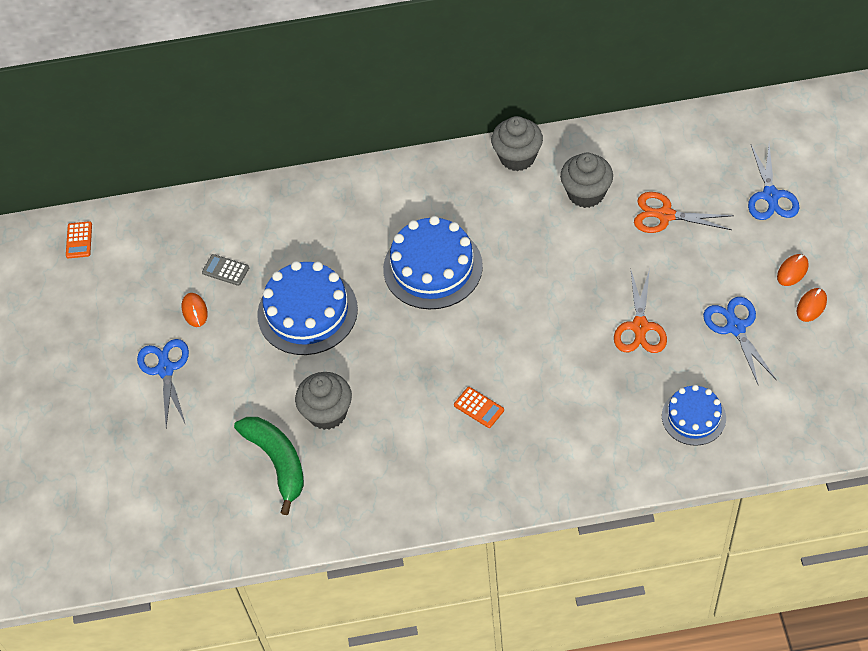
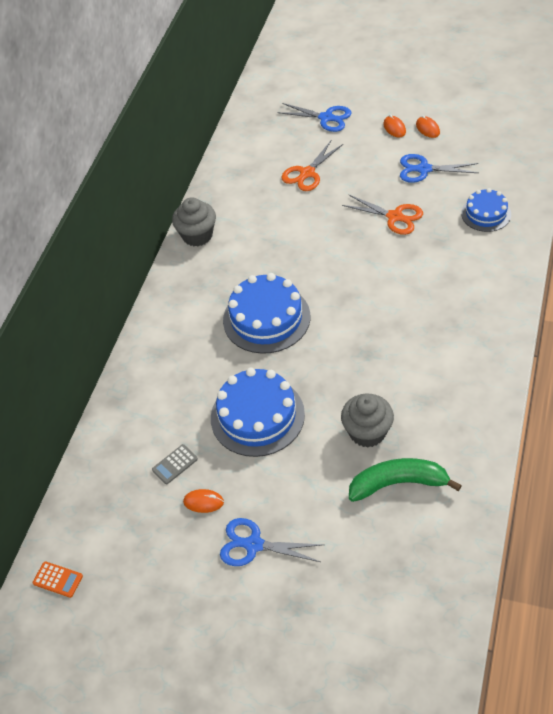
camera: 65 degrees left, 5 degrees down
(479, 407) = (415, 330): orange calculator -> none
(586, 193) = (258, 208): grey cupcake -> none

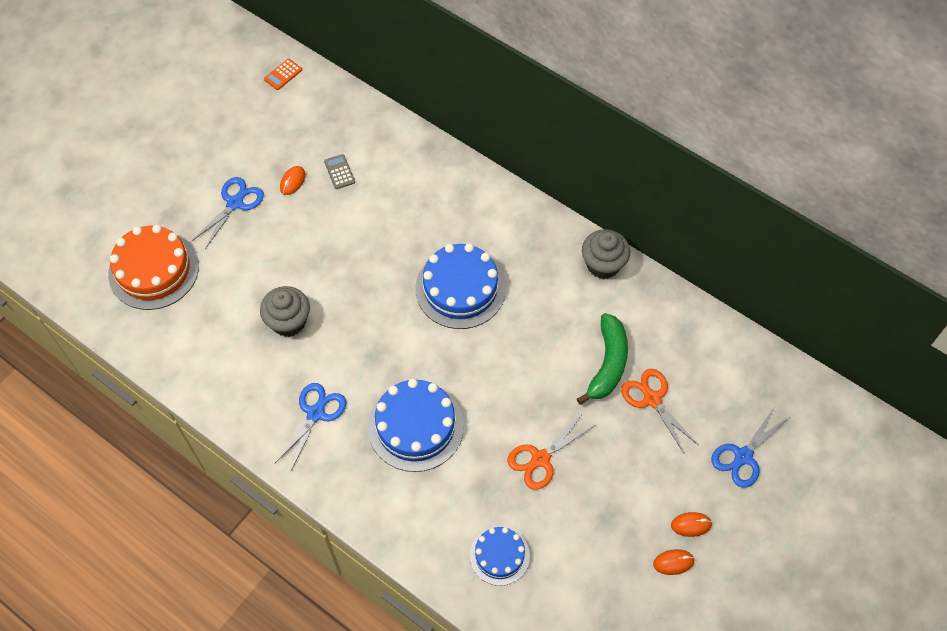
camera: 105 degrees right, 10 degrees up
(257, 416) = (353, 245): blue cake -> blue cake (415, 426)
(373, 584) = (153, 270): none -> orange cake
(398, 483) = (226, 324): green banana -> green banana (607, 364)
(424, 169) = (602, 524): blue scissors -> blue scissors (315, 413)

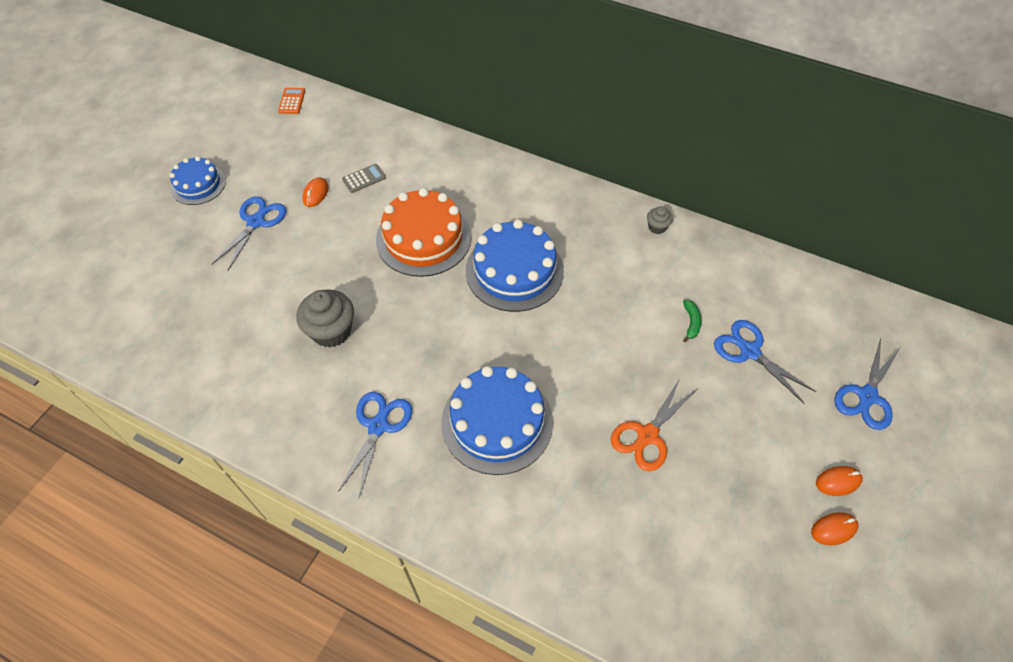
camera: 10 degrees left, 5 degrees down
(153, 270) = (171, 300): orange cake -> orange cake (423, 238)
(283, 74) = (292, 101): orange calculator -> orange calculator turned 150 degrees clockwise
(339, 172) = (364, 179): grey calculator -> grey calculator turned 90 degrees clockwise
(499, 555) = (630, 557): blue cake -> blue cake (198, 184)
(603, 264) = (657, 227): grey cupcake -> grey cupcake, size x0.50
(607, 364) = (691, 323): green banana -> green banana, size x0.44
(652, 399) = (749, 351): orange scissors -> blue scissors

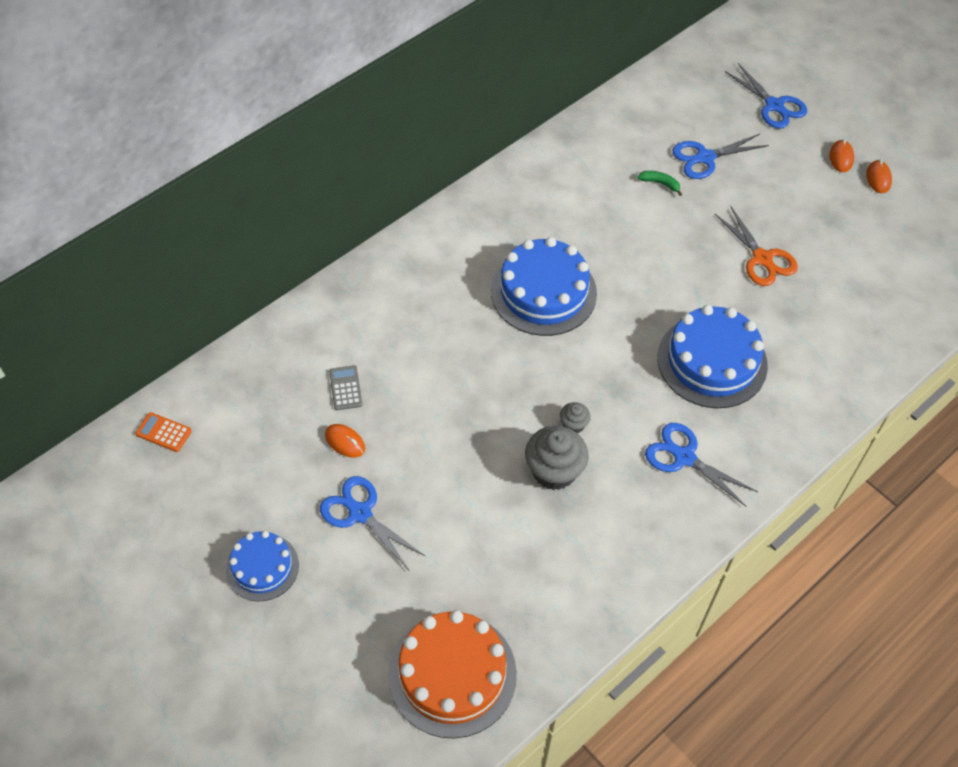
camera: 70 degrees left, 0 degrees up
(423, 238) = (464, 356): orange cake -> orange cake (452, 674)
(657, 227) = (540, 163): grey cupcake -> grey cupcake (573, 424)

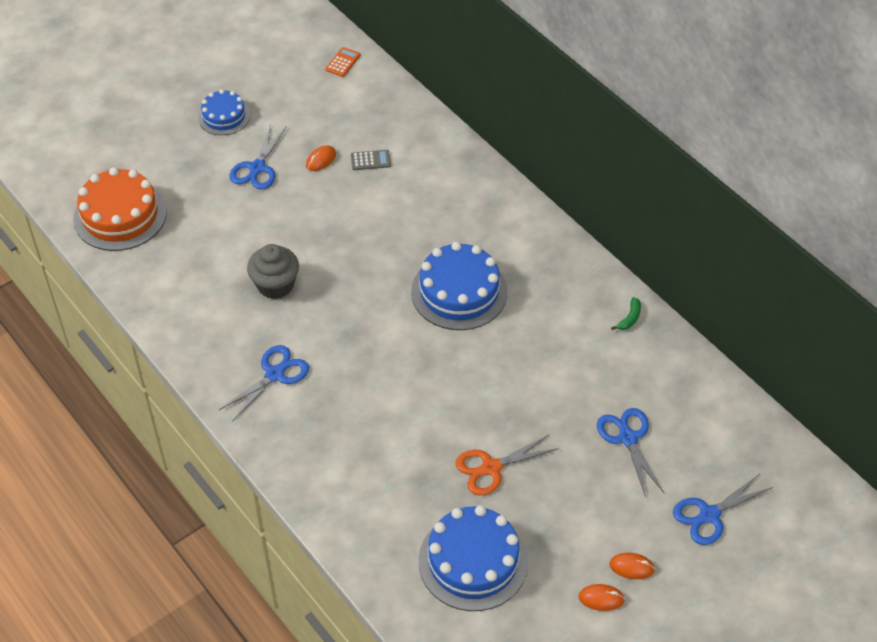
camera: 95 degrees right, 5 degrees down
(360, 513) = (257, 168): blue scissors -> blue scissors turned 150 degrees clockwise
(573, 424) = (317, 301): grey cupcake -> none
(660, 183) = (591, 394): green banana -> green banana (629, 318)
(712, 361) = (372, 408): blue cake -> blue cake (473, 561)

